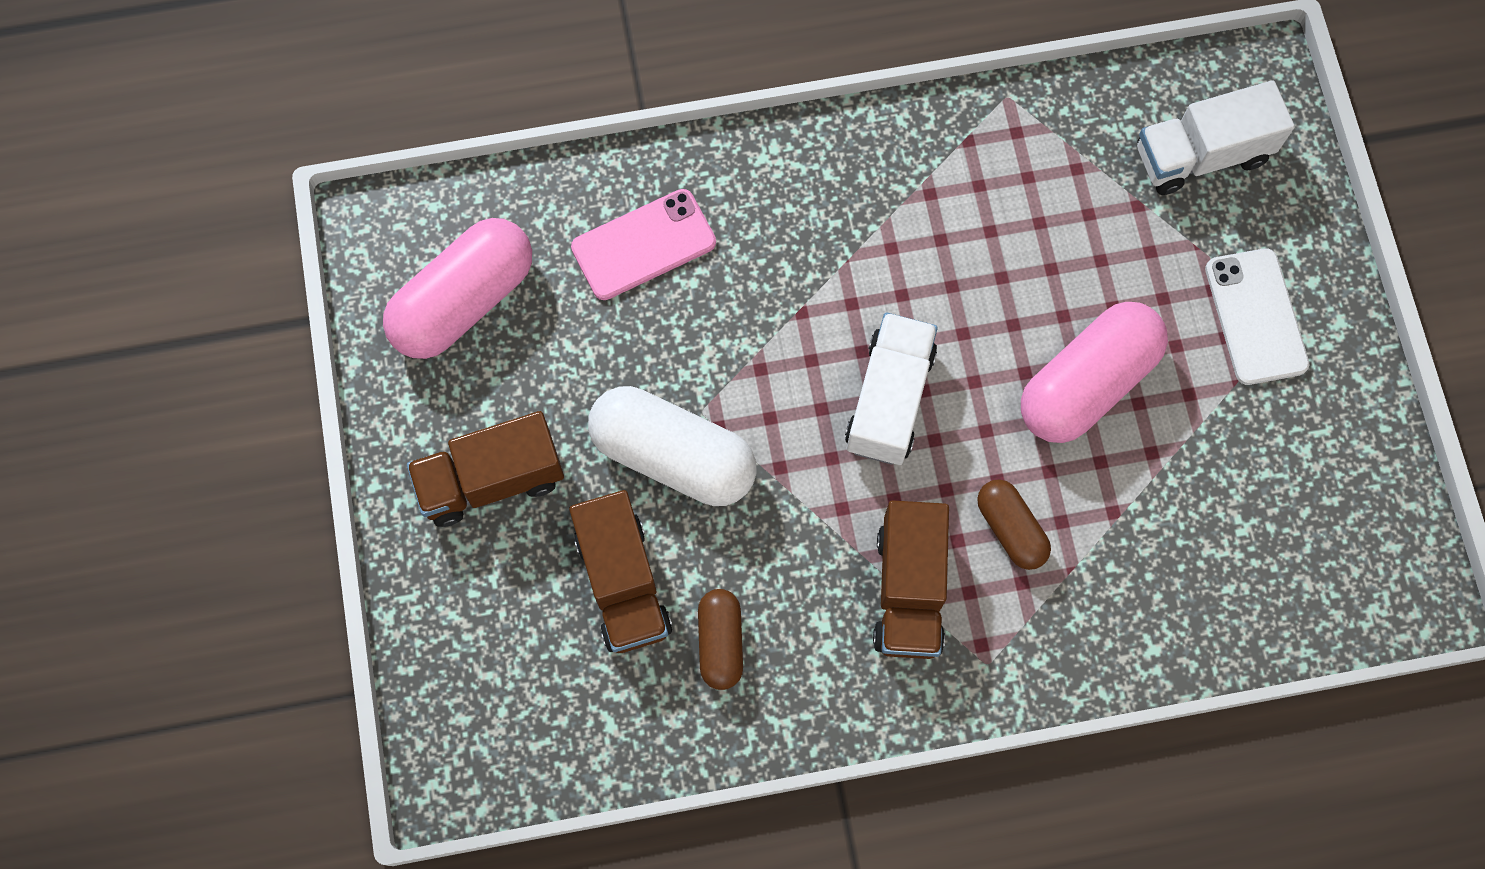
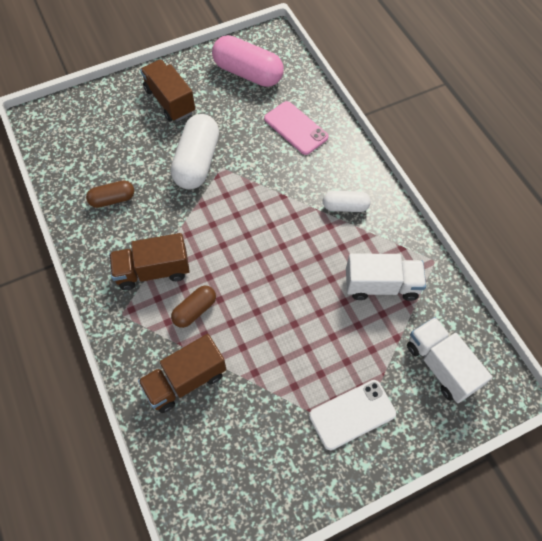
camera: 75 degrees right, 10 degrees down
(623, 583) = (133, 157): brown truck -> brown truck (185, 380)
(856, 208) = (345, 206): none -> white capsule
(889, 400) = (249, 242): white truck -> white truck (381, 285)
(1086, 383) = (284, 331): pink capsule -> none

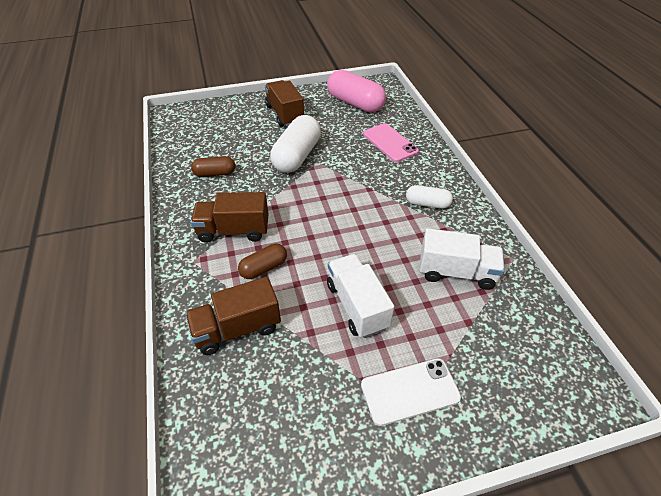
camera: 10 degrees right, 15 degrees down
(441, 365) = (516, 357): white truck -> white truck (357, 306)

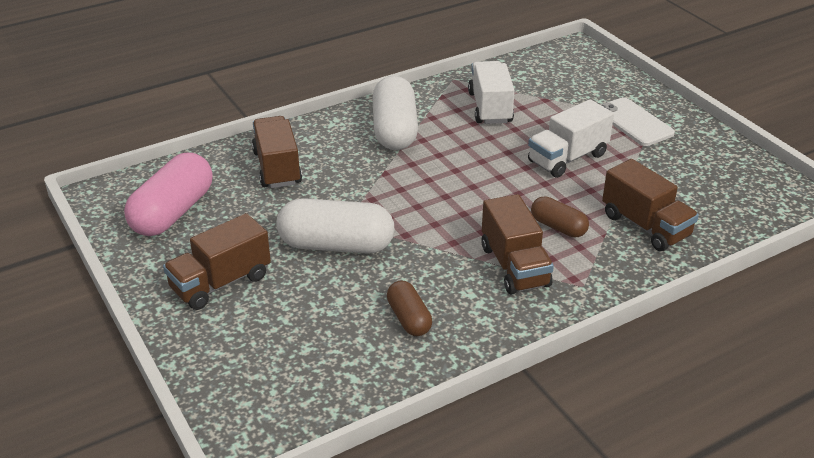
camera: 105 degrees left, 10 degrees down
(390, 143) = (277, 168): pink phone -> brown truck
(427, 204) = (394, 130): white capsule -> white capsule, size x1.82

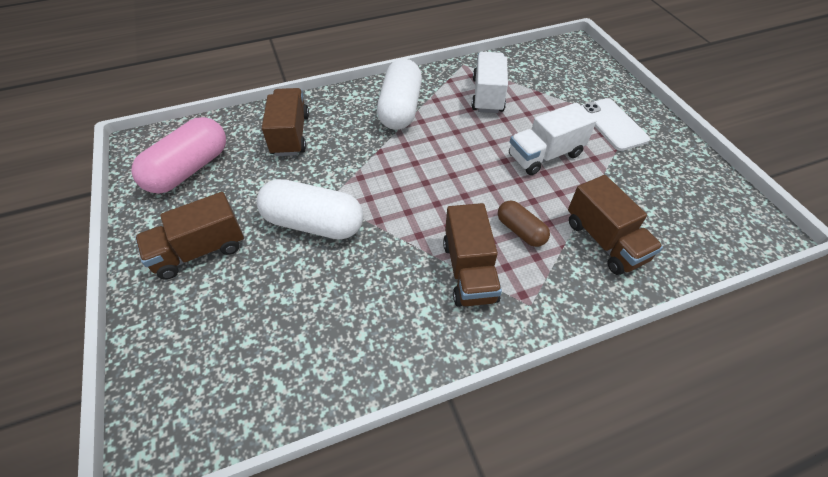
camera: 10 degrees right, 15 degrees up
(409, 318) = (353, 319): brown capsule -> none

